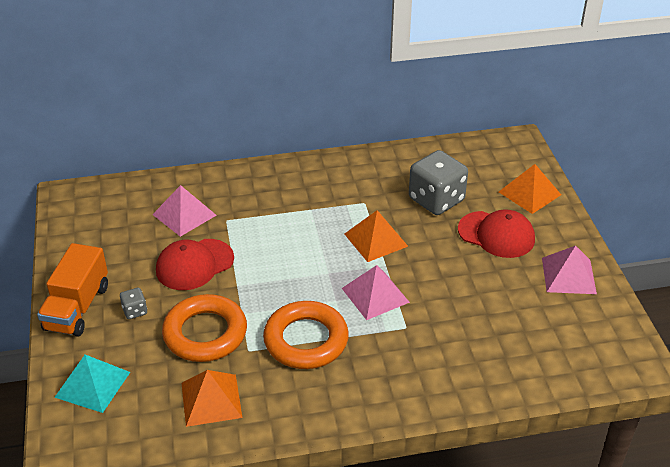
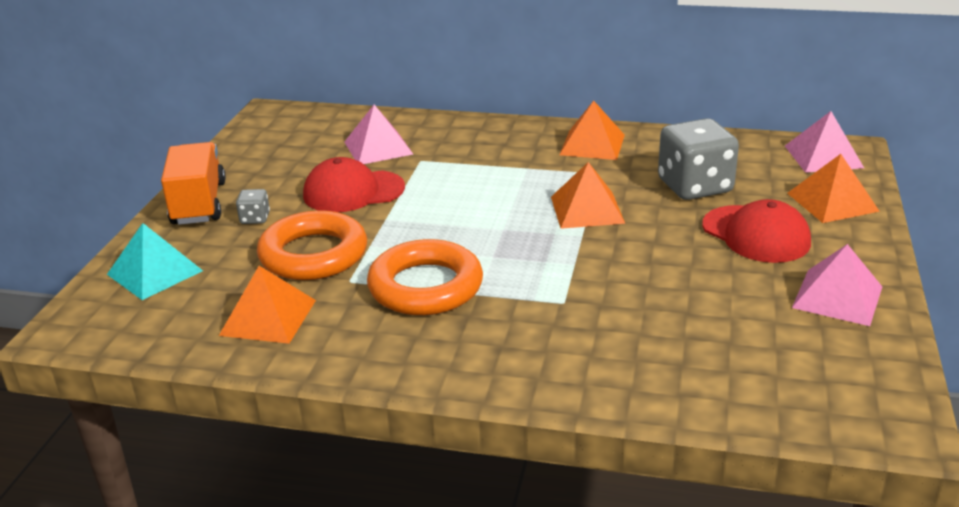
camera: 25 degrees right, 10 degrees down
(77, 308) = (199, 203): orange truck -> orange truck turned 135 degrees clockwise
(344, 175) = (592, 144): none -> orange pyramid
(375, 295) = (547, 262): pink pyramid -> pink pyramid (823, 156)

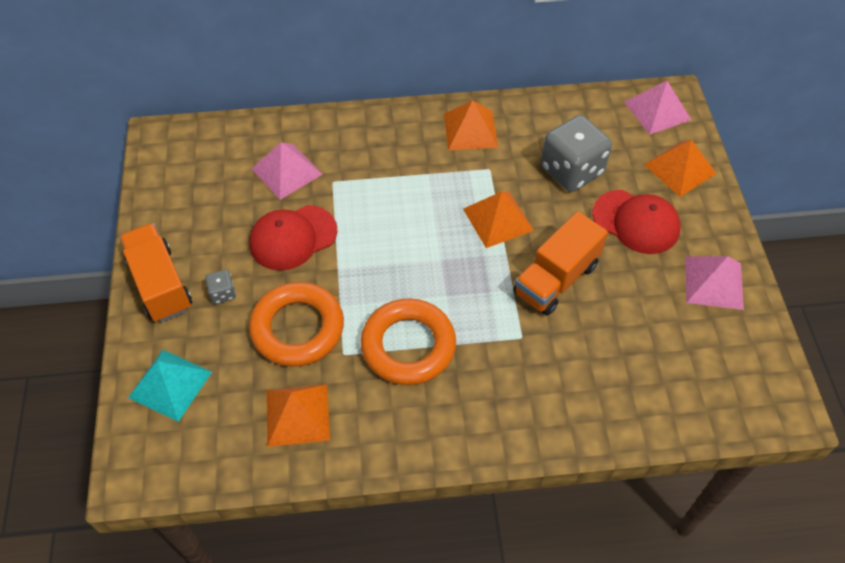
camera: 20 degrees left, 25 degrees up
(631, 263) = (556, 279): none -> orange truck

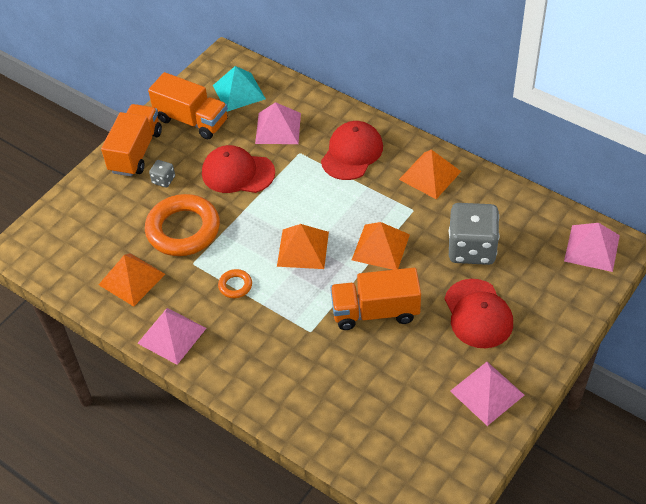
camera: 45 degrees right, 5 degrees down
(170, 384) = (84, 213): turquoise pyramid -> turquoise pyramid (239, 92)
(189, 216) = (192, 120): none -> orange truck
(382, 152) = (352, 153): none -> red cap
(400, 439) = (172, 335): none -> pink pyramid
(408, 346) = (235, 285): orange ring -> orange ring, size x0.44
(680, 169) = (558, 300): orange pyramid -> orange pyramid (303, 249)

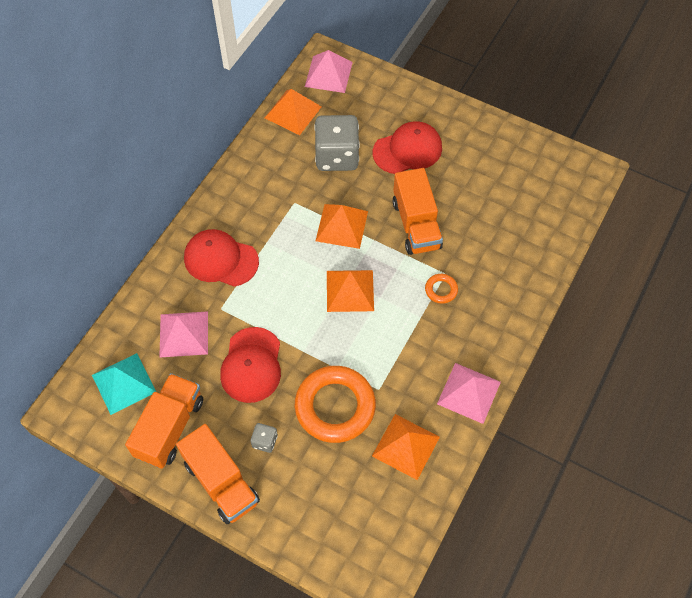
camera: 100 degrees left, 10 degrees up
(136, 152) = (221, 482): orange truck -> orange truck turned 135 degrees counterclockwise
(235, 285) = (402, 344): orange ring -> orange ring (441, 290)
(430, 175) = (249, 191): orange pyramid -> orange pyramid (293, 112)
(487, 393) = (484, 143): pink pyramid -> none

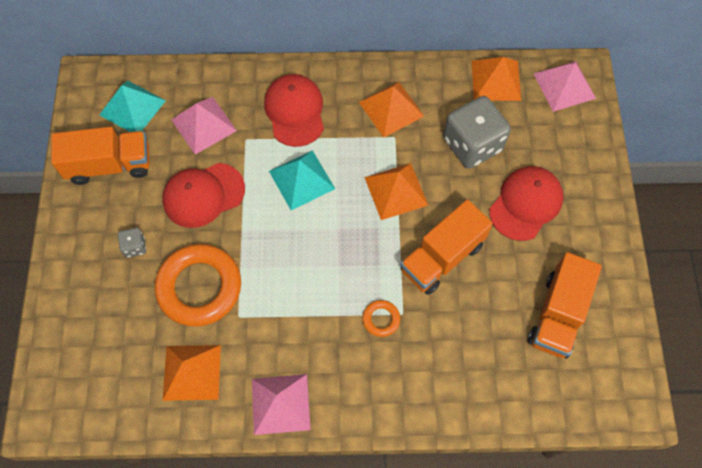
camera: 60 degrees right, 5 degrees up
(221, 482) = (79, 233): orange truck -> orange truck (558, 314)
(287, 285) = (301, 179): none -> turquoise pyramid
(350, 290) = (329, 236): orange pyramid -> orange pyramid (391, 109)
(407, 150) = (525, 204): red cap -> red cap turned 90 degrees counterclockwise

